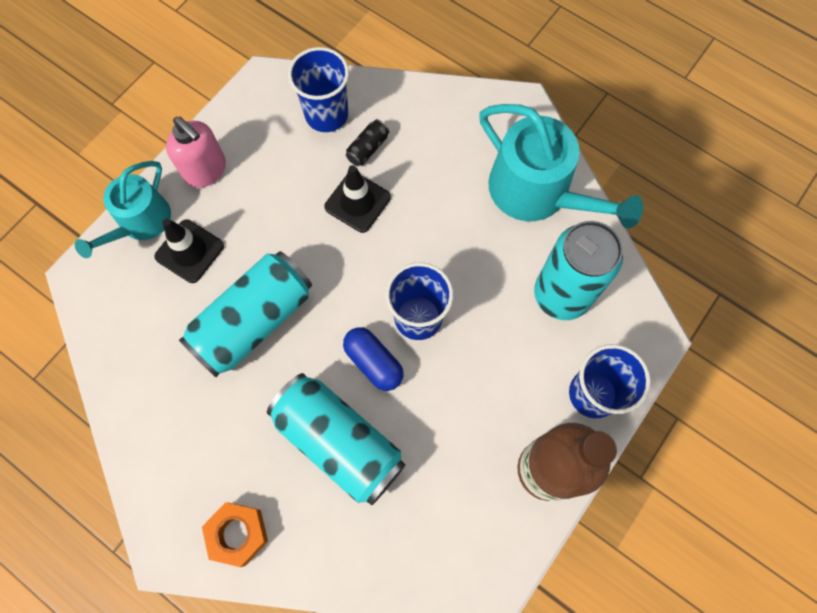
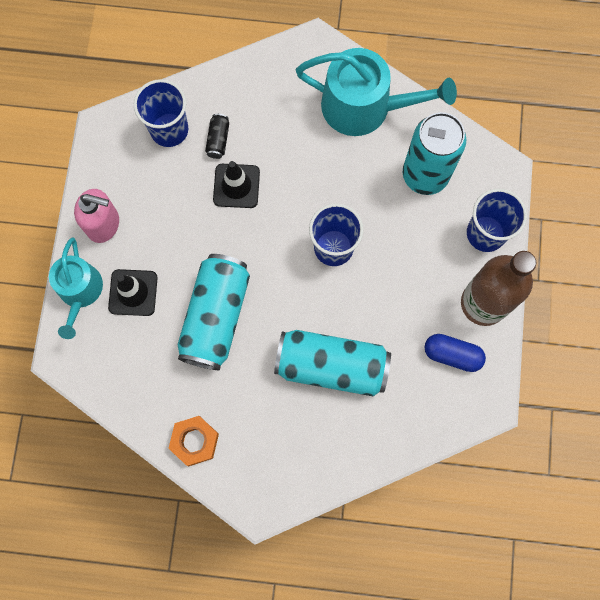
camera: 30 degrees left, 5 degrees up
(237, 534) = (300, 467): orange nut -> orange nut (195, 441)
(373, 362) = (321, 297): blue capsule -> blue capsule (452, 355)

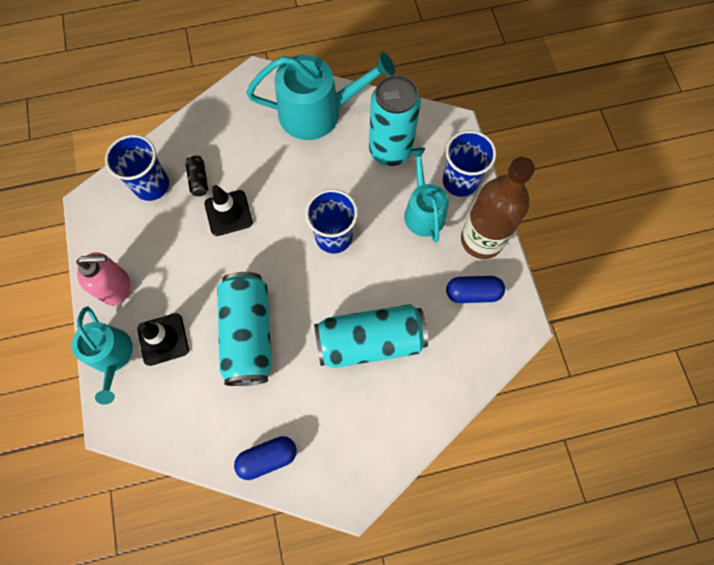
camera: 20 degrees left, 5 degrees down
(195, 441) = (267, 458): orange nut -> blue capsule
(434, 252) = (423, 211): none -> turquoise watering can

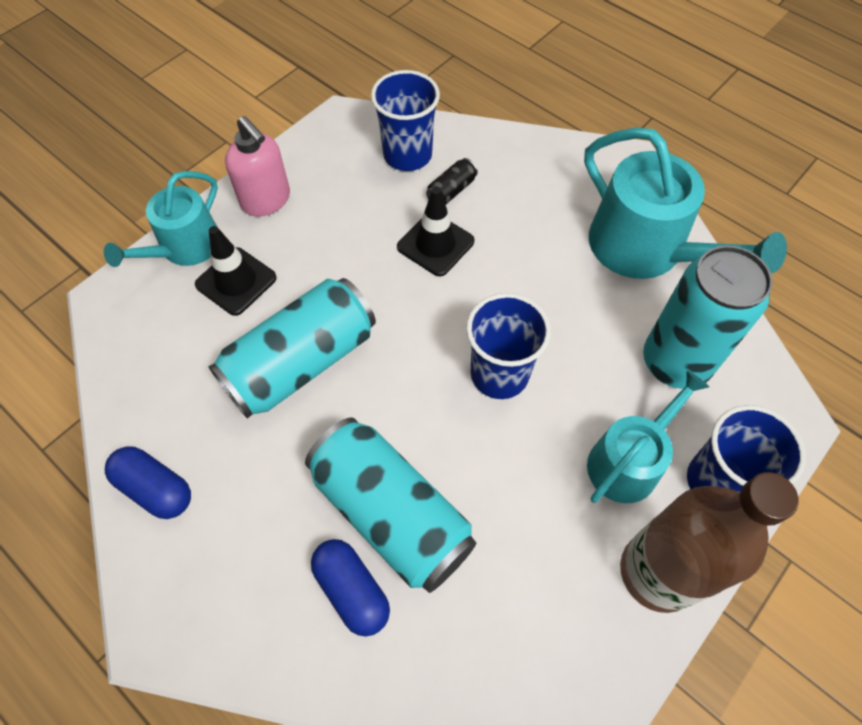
camera: 55 degrees right, 10 degrees down
(472, 293) = (566, 613): blue capsule -> blue capsule (352, 590)

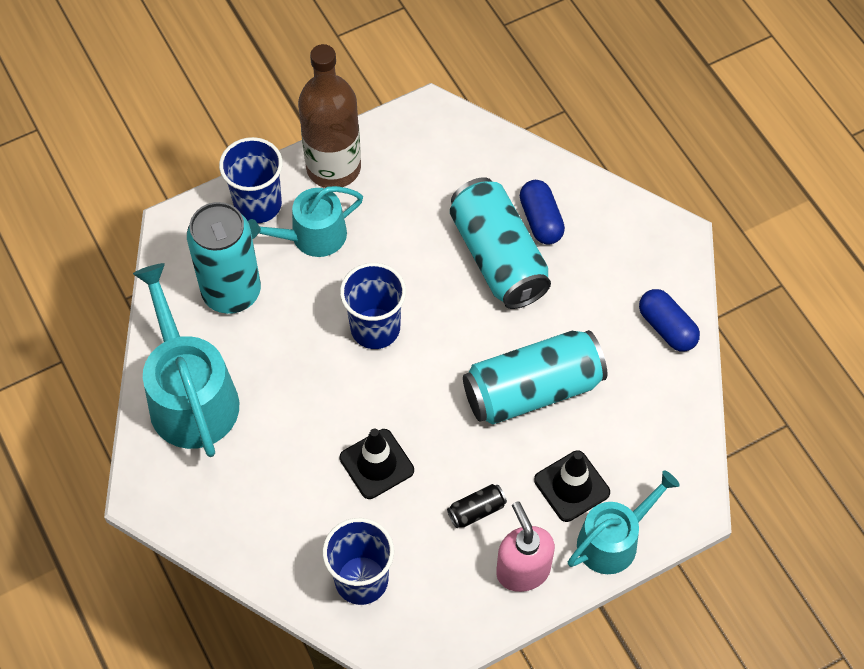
camera: 160 degrees left, 0 degrees up
(451, 191) = (336, 519): black can -> black can (476, 510)

